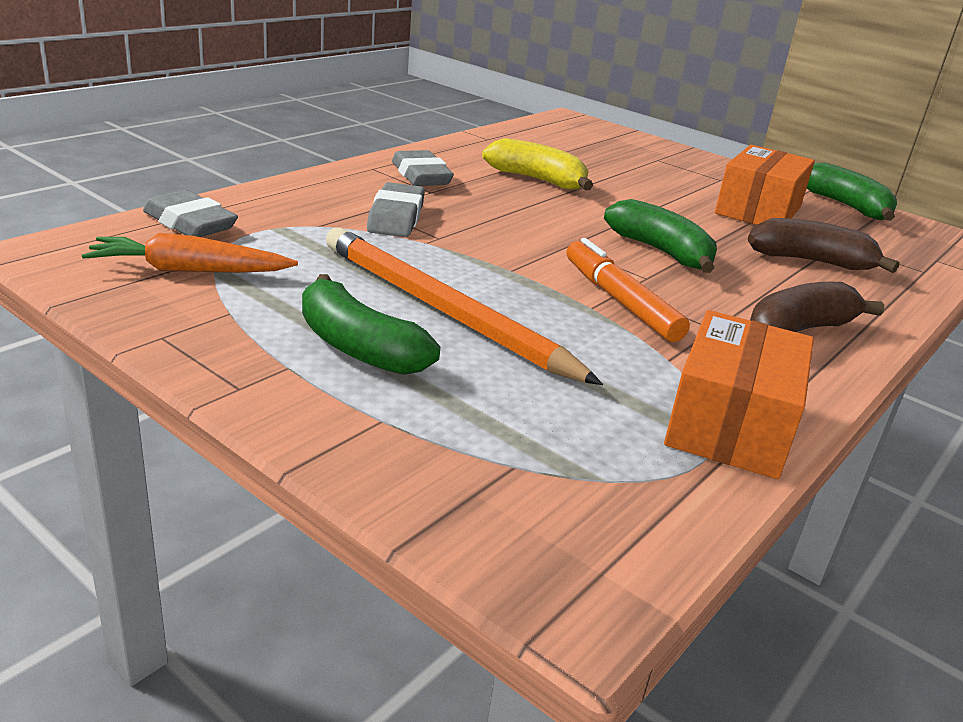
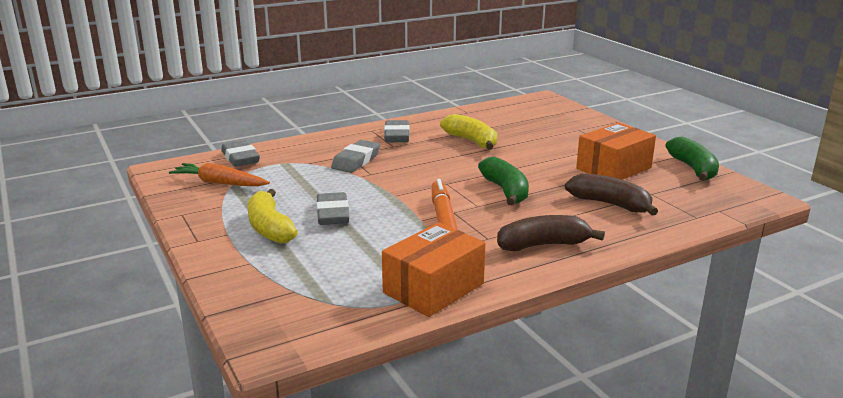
camera: 25 degrees right, 5 degrees down
(358, 347) = (269, 228): green banana -> yellow banana
(444, 310) = (332, 214): orange pencil -> grey eraser

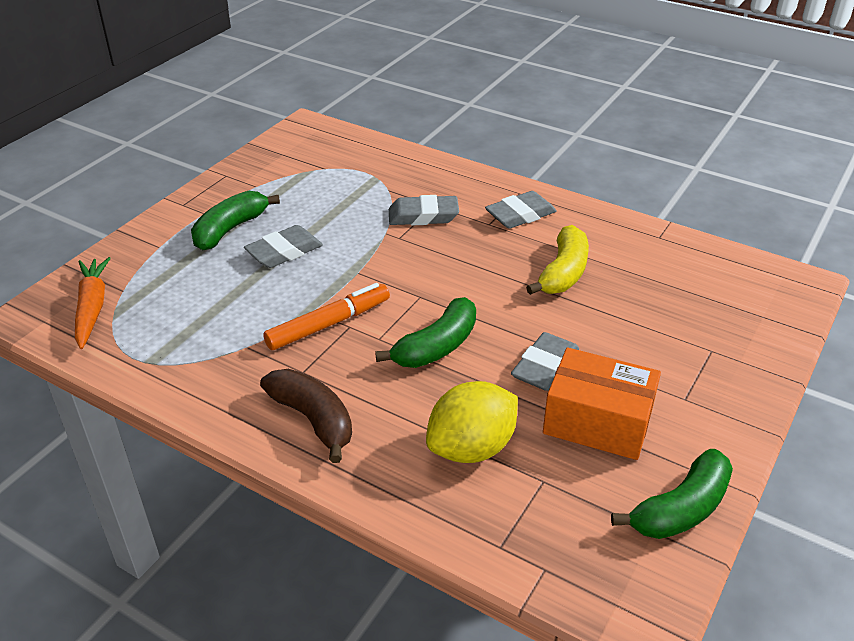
camera: 60 degrees right, 15 degrees up
(220, 183) = (301, 165): orange carrot -> orange carrot (92, 308)
(240, 158) = (365, 151): grey eraser -> grey eraser (545, 367)
(269, 228) = (230, 229): yellow banana -> green banana
(433, 288) = (170, 370): orange box -> none
(610, 204) = (471, 448): brown banana -> yellow lemon

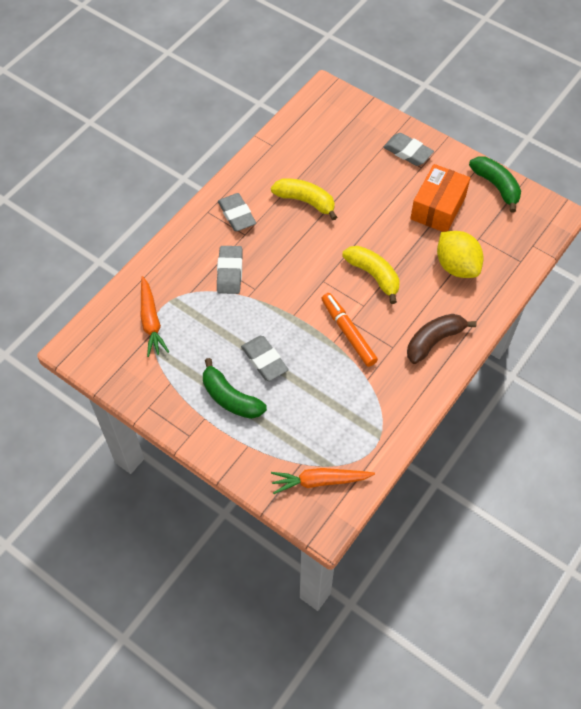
camera: 85 degrees left, 20 degrees up
(343, 167) = (151, 321): none -> orange carrot
(436, 346) = (373, 275): green banana -> yellow banana
(545, 367) = (394, 224): grey eraser -> grey eraser (407, 152)

